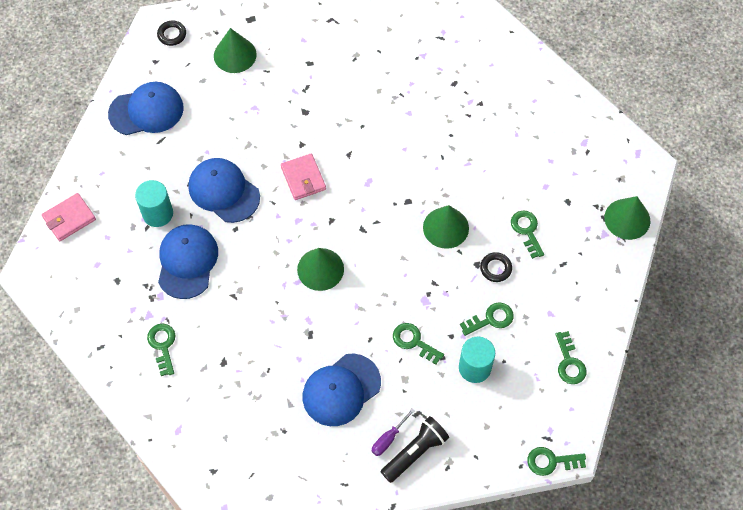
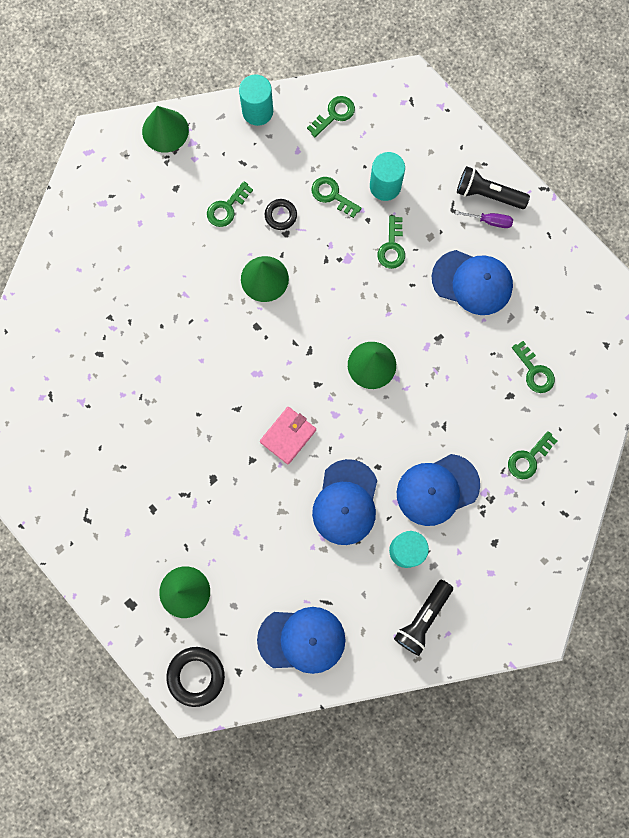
camera: 120 degrees left, 15 degrees up
(69, 218) = (462, 633): pink wallet -> none
(101, 197) = (422, 618): none -> black flashlight
(146, 111) = (302, 639): blue cap -> blue cap turned 135 degrees clockwise
(172, 35) = (196, 676): black ring -> black ring, size x1.63
(551, 461) = (429, 89): green key -> green key (534, 371)
(607, 300) = (257, 111): none -> turquoise cylinder

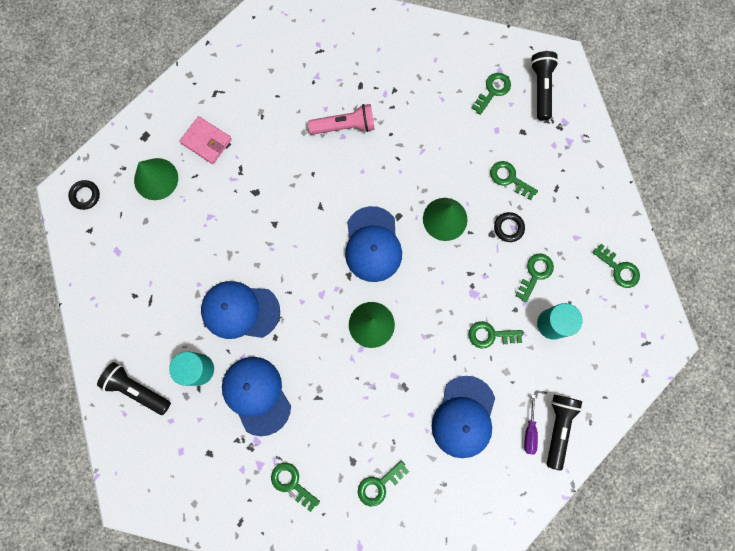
camera: 85 degrees right, 0 degrees up
(124, 213) = (493, 91): none -> green key
(129, 163) = (541, 89): none -> black flashlight
(146, 375) = (345, 126): none -> pink flashlight
(165, 130) = (577, 116): green cone -> none
(196, 676) = (85, 196): black ring -> black ring, size x0.61
(257, 111) = (610, 197): turquoise cylinder -> none
(288, 436) = (298, 253): pink wallet -> pink wallet (206, 141)
(302, 639) = (117, 282): blue cap -> blue cap (372, 244)

